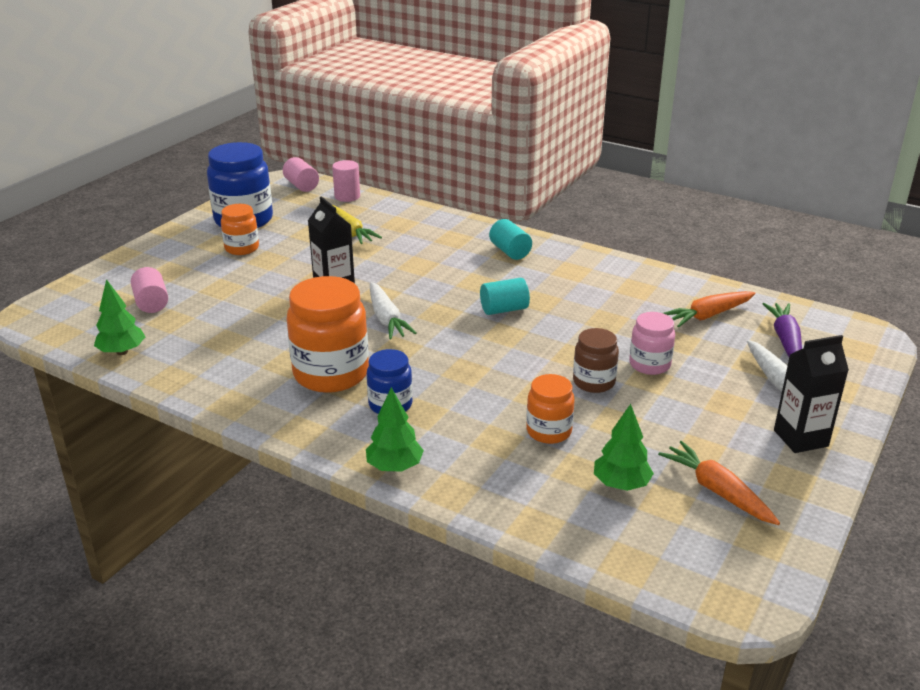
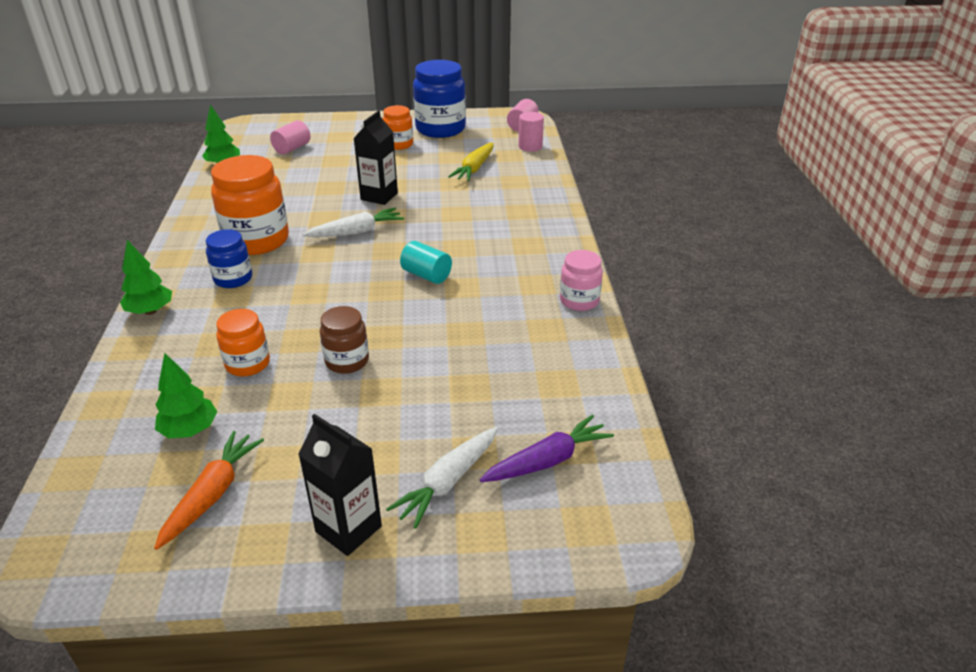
camera: 55 degrees right, 5 degrees up
(386, 319) = (356, 232): white carrot -> white carrot turned 150 degrees counterclockwise
(510, 251) = (532, 243): turquoise cylinder -> none
(649, 364) = (407, 383): pink jar -> pink jar (579, 301)
(708, 315) = (542, 390): orange carrot -> none

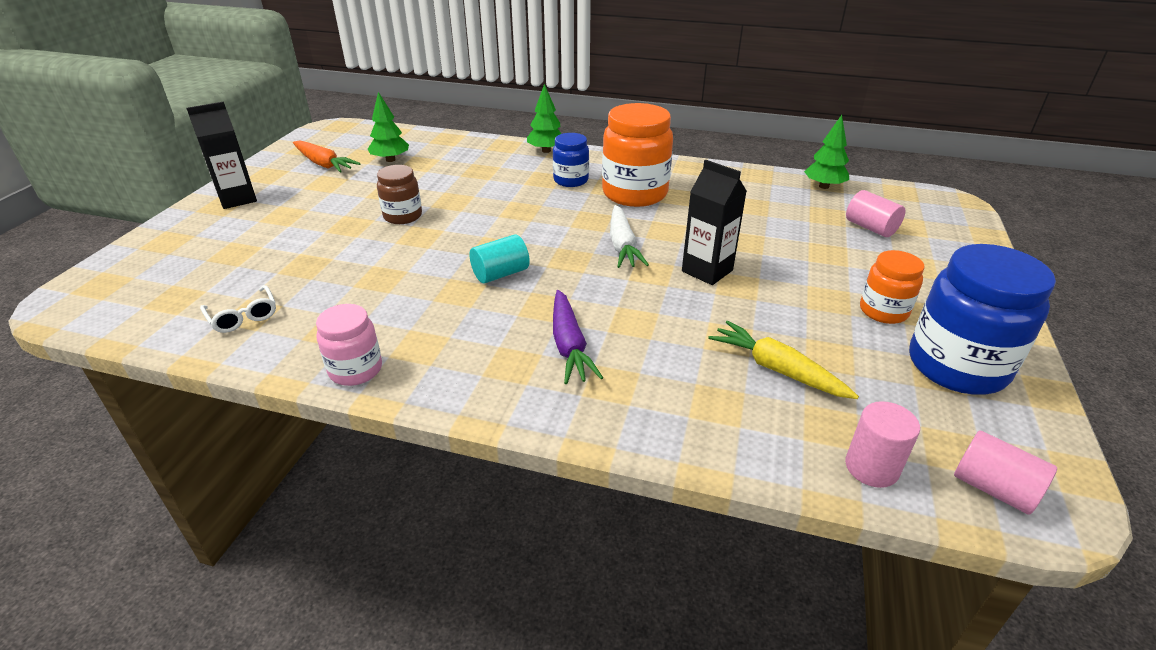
camera: 110 degrees right, 0 degrees up
(248, 364) = (442, 180): orange jar -> none
(448, 482) = (222, 237): white carrot -> none
(547, 460) = (179, 283): purple carrot -> purple carrot (569, 345)
(564, 385) = (243, 316): none -> white glasses

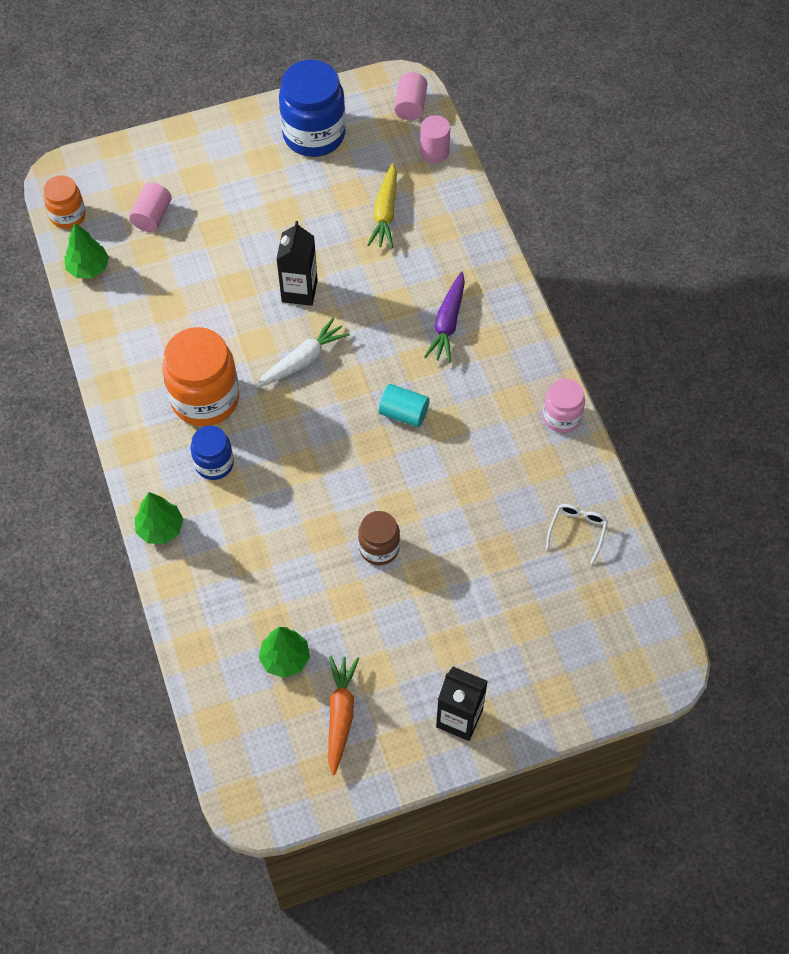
camera: 125 degrees left, 25 degrees up
(569, 345) = (447, 323): purple carrot -> purple carrot turned 150 degrees clockwise
(883, 311) = (277, 180): orange jar -> orange jar (68, 216)

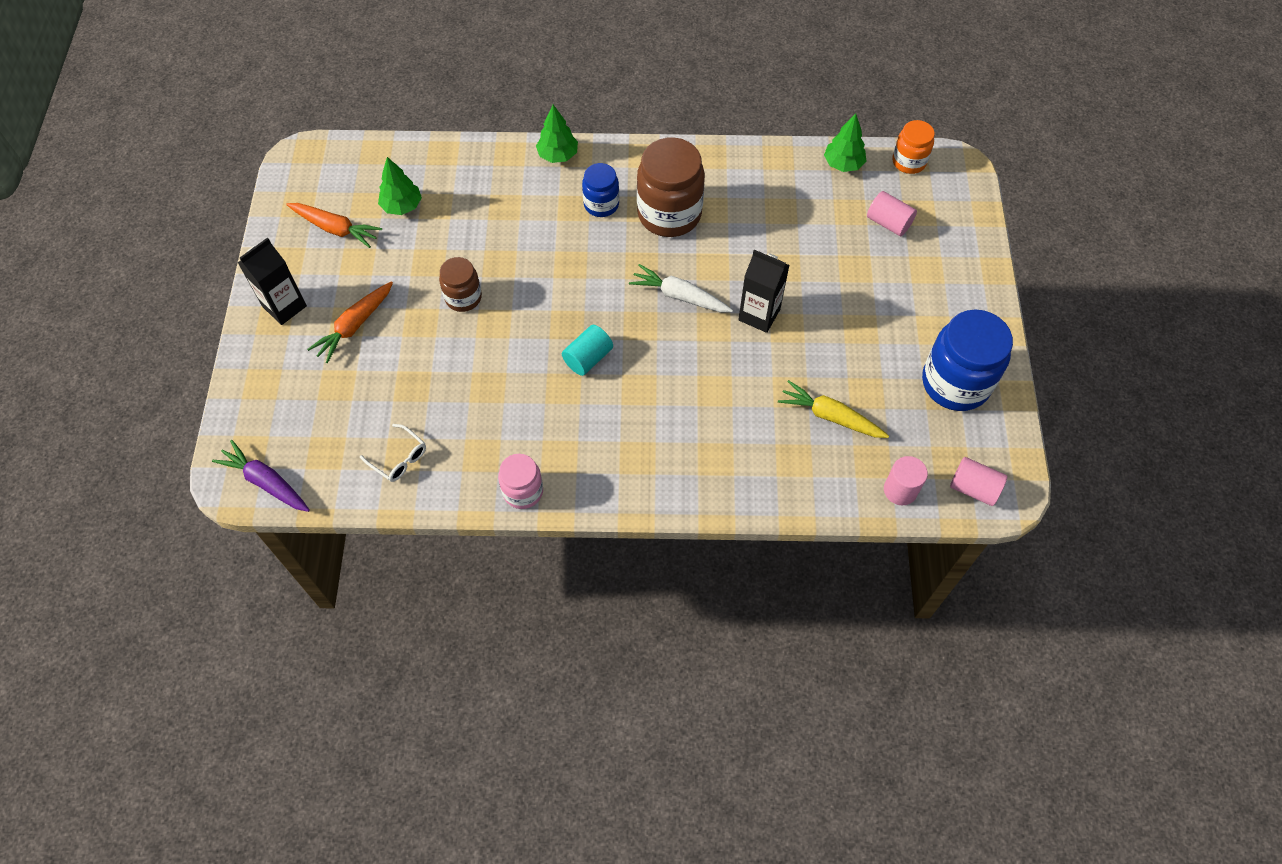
camera: 110 degrees right, 0 degrees up
(205, 399) = (669, 214): orange jar -> brown jar
(303, 360) = (679, 296): white carrot -> white carrot turned 135 degrees clockwise
(447, 323) = (673, 428): purple carrot -> purple carrot (266, 482)
(454, 636) = (354, 326): none -> orange carrot

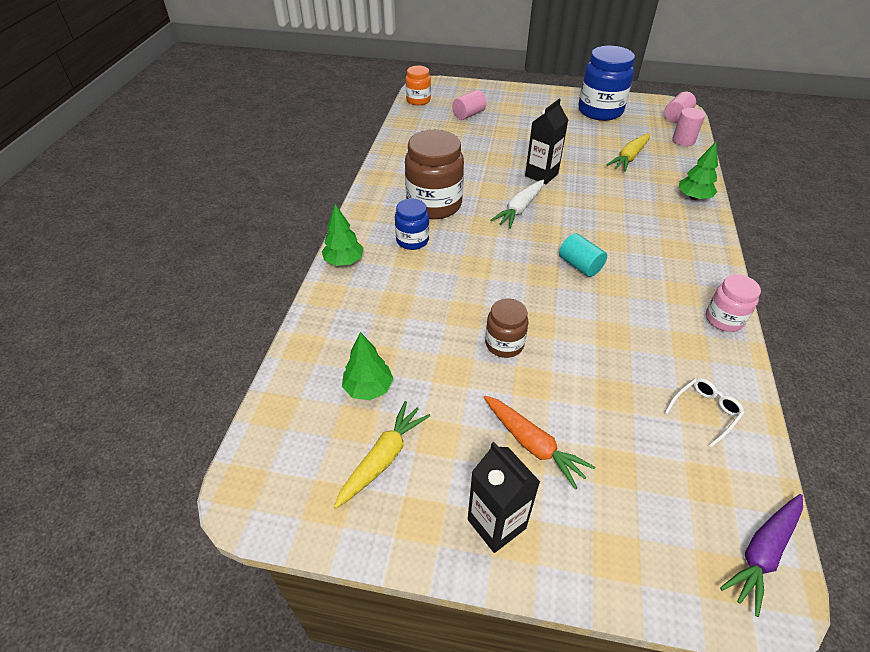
camera: 80 degrees left, 15 degrees down
(335, 228) = (383, 458): orange carrot -> yellow carrot
(843, 164) = (411, 123): green tree -> green tree (693, 197)

